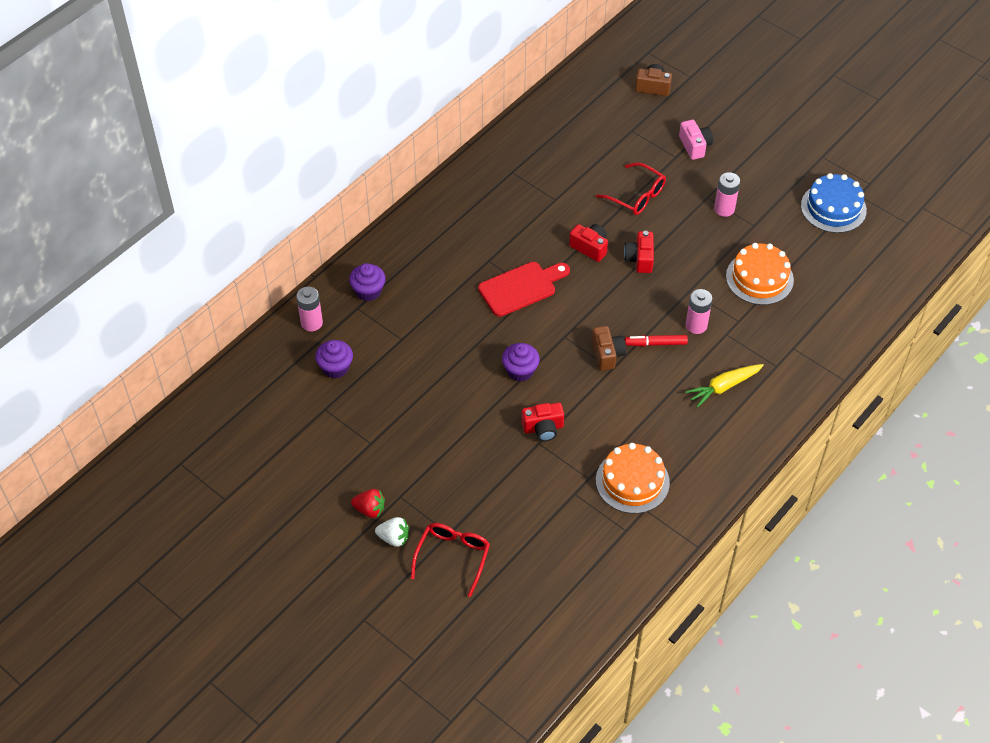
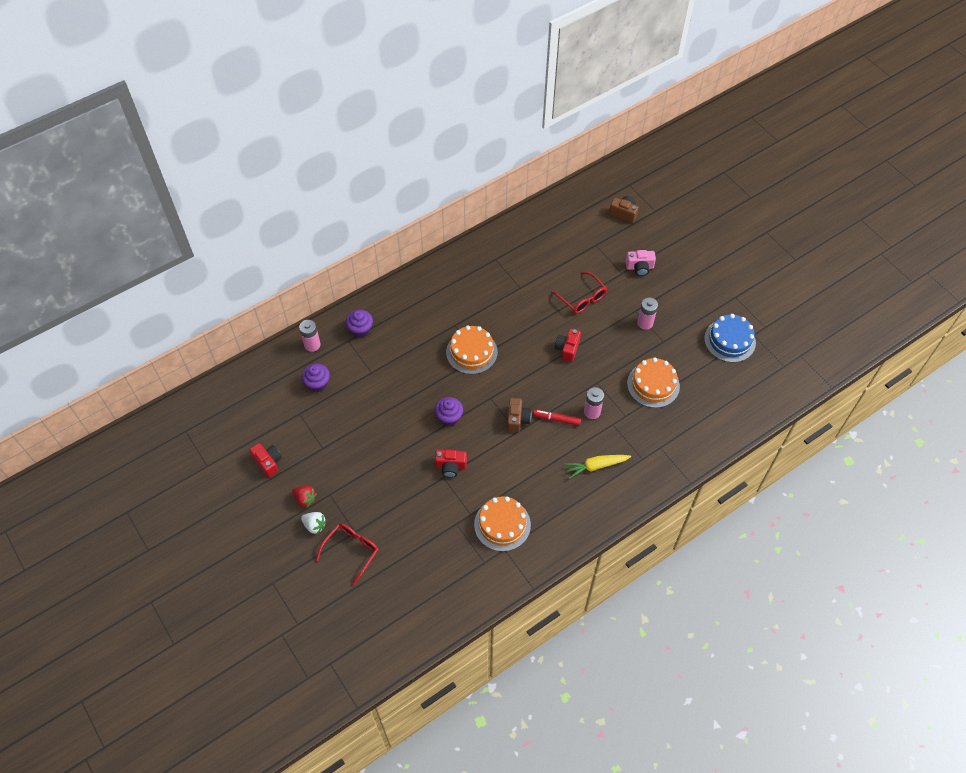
camera: 15 degrees right, 5 degrees up
(521, 288) = (471, 352): red cutting board -> orange cake
(590, 247) = (533, 331): red camera -> red camera (268, 462)
(695, 146) = (639, 267): pink camera -> pink camera turned 90 degrees clockwise

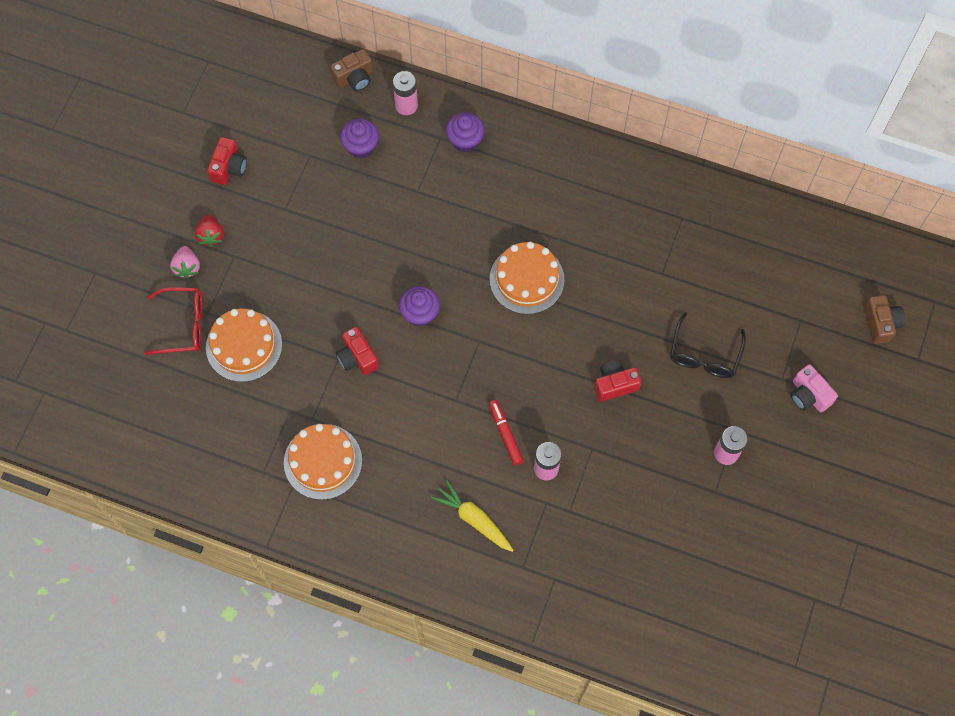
camera: 55 degrees right, 10 degrees up
(315, 525) = (187, 267): white strawberry -> pink strawberry
(517, 419) = (472, 390): brown camera -> brown camera (354, 78)
(582, 298) = (704, 355): red glasses -> black glasses
(653, 385) = (639, 518): orange cake -> orange cake (244, 346)
(729, 340) = (781, 574): blue cake -> none

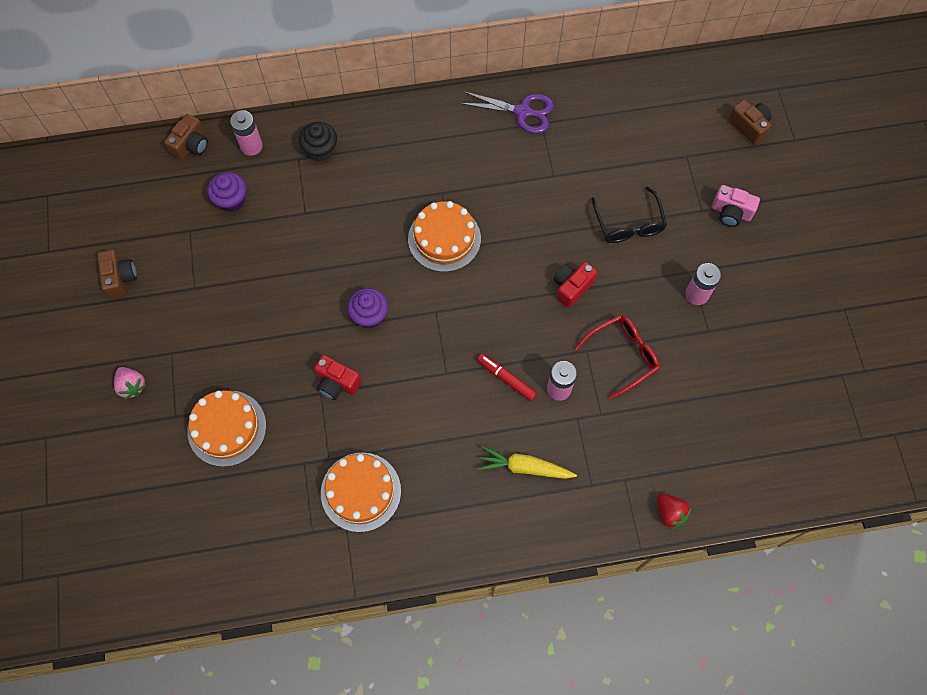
camera: 30 degrees left, 0 degrees up
(183, 325) = (158, 440): red glasses -> red glasses (623, 355)
(211, 235) = (138, 346): red strawberry -> red strawberry (670, 513)
(229, 168) = (120, 278): red camera -> brown camera
(465, 140) = (320, 150): purple cupcake -> black cupcake
(671, 198) = (523, 112): none -> purple scissors

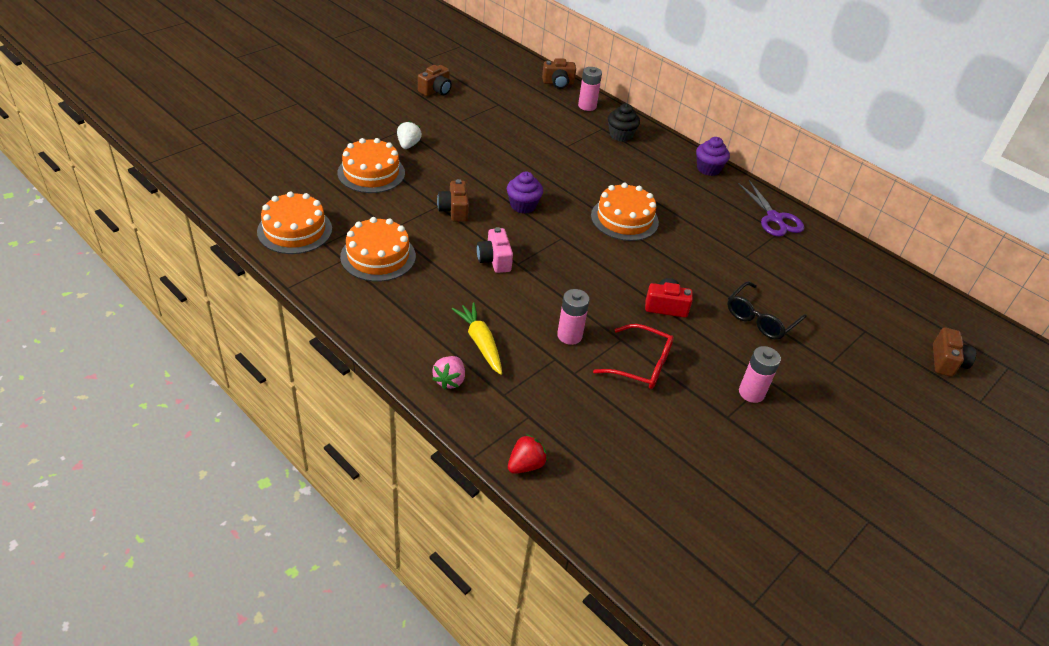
camera: 50 degrees right, 25 degrees down
(132, 386) = (365, 122): pink strawberry -> pink strawberry (449, 380)
(202, 364) = (408, 145): none -> white strawberry
(231, 200) = (539, 112): purple cupcake -> purple cupcake (708, 169)
(273, 550) = (295, 230): none -> orange cake
(337, 383) = (454, 210): red camera -> brown camera
(506, 378) = (547, 300): red marker -> none
(670, 513) = (526, 465): red strawberry -> red strawberry turned 150 degrees counterclockwise
(731, 212) = (854, 384): pink camera -> pink camera (494, 260)

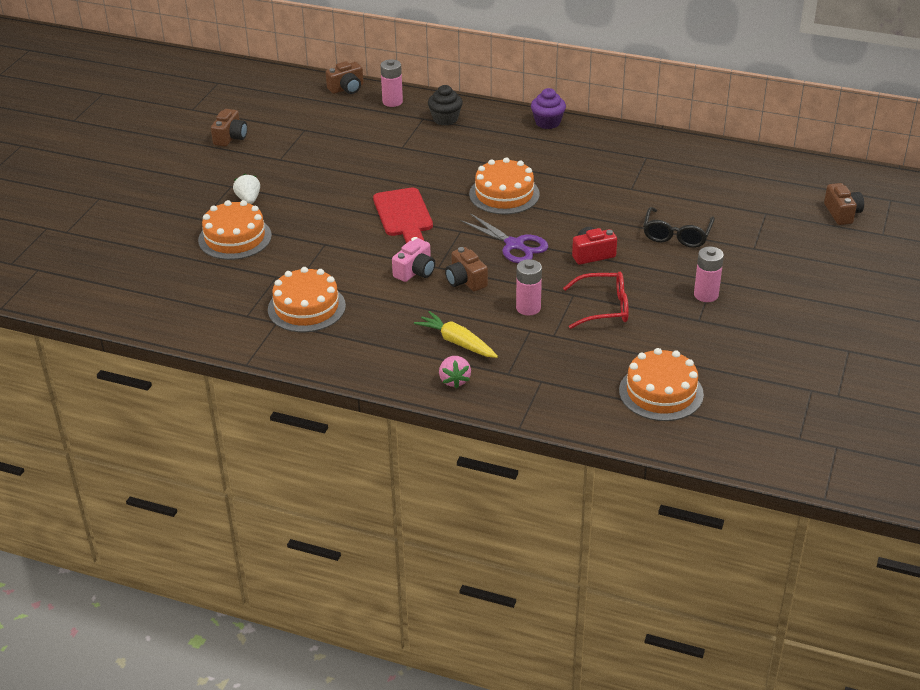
camera: 20 degrees left, 5 degrees down
(295, 230) = (207, 314): orange cake -> orange cake (661, 392)
(454, 210) = (343, 243): brown camera -> brown camera (465, 281)
(494, 260) = (415, 271): pink camera -> pink camera turned 105 degrees counterclockwise
(523, 205) = (403, 215): purple cupcake -> red cutting board
(526, 465) = (565, 416): red strawberry -> none
(775, 218) = (635, 146): purple scissors -> purple scissors (514, 245)

